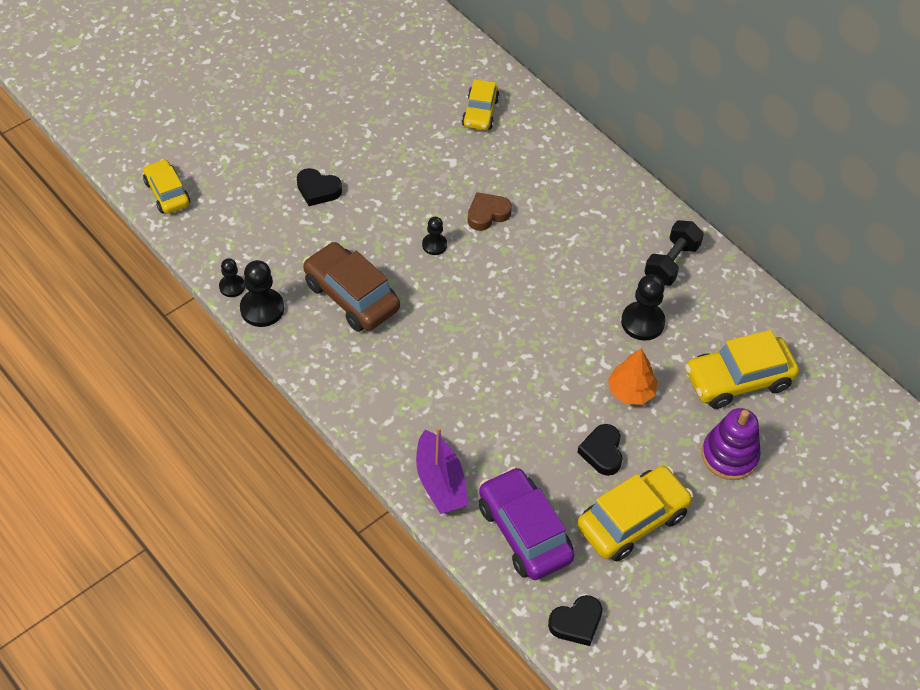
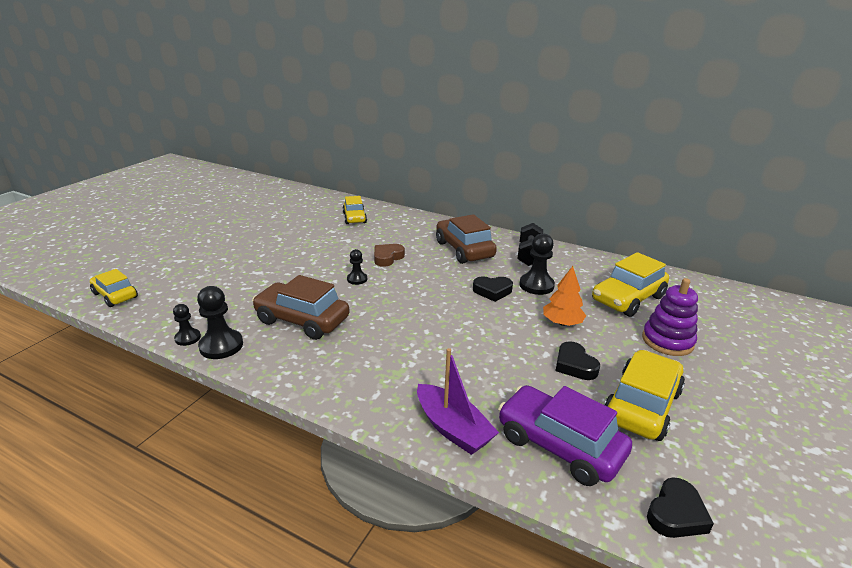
camera: 20 degrees left, 25 degrees down
(318, 190) = (250, 270): black heart -> black heart (492, 291)
(592, 227) = (464, 250): none -> brown car

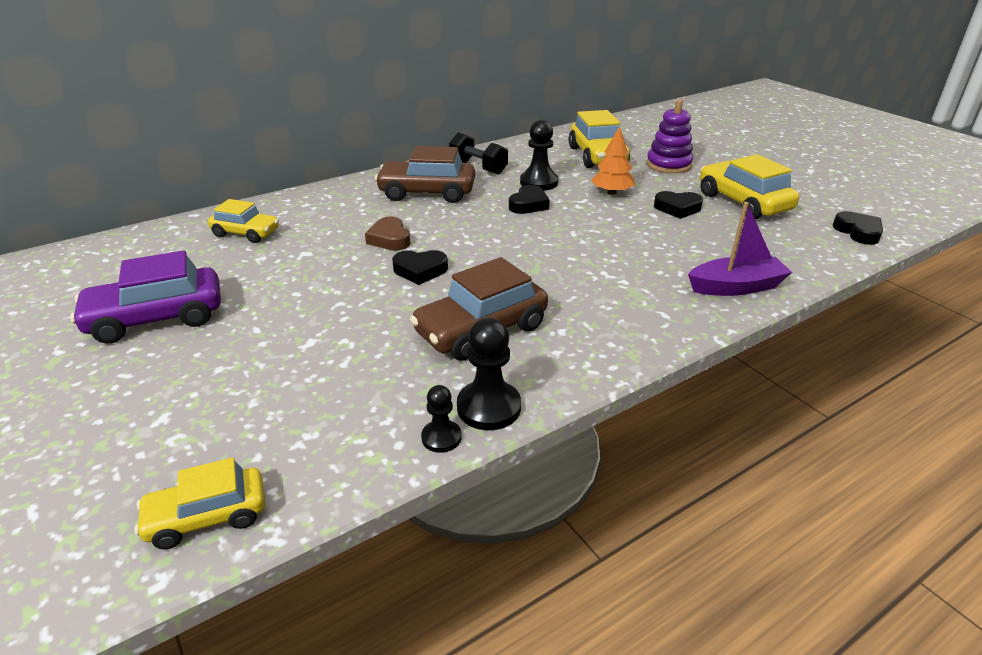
camera: 60 degrees left, 5 degrees up
(357, 279) = (420, 271): black pawn -> black heart
(559, 445) = (776, 248): purple car -> purple car (156, 318)

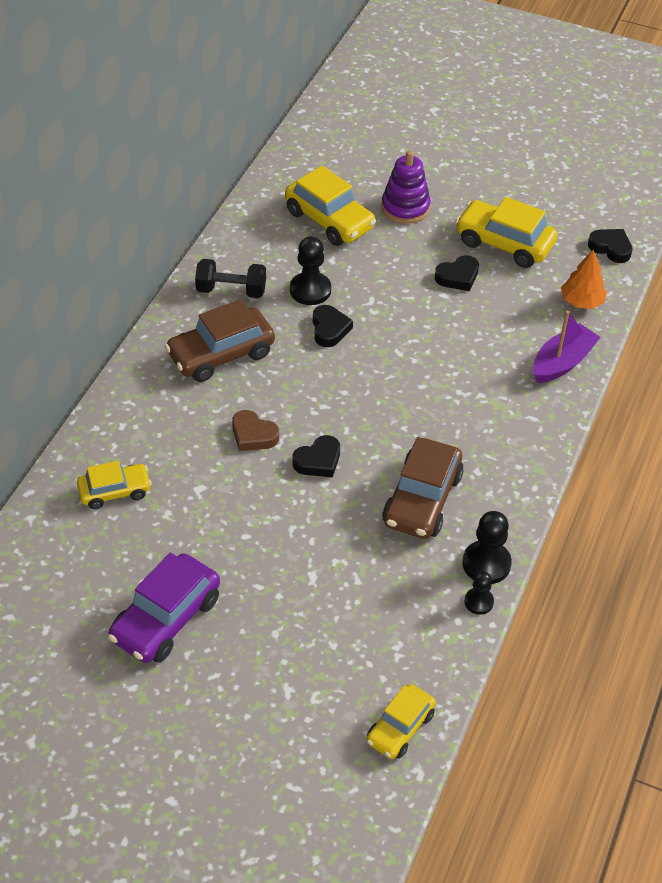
camera: 35 degrees left, 15 degrees up
(611, 192) = (387, 277): orange tree -> orange tree (581, 301)

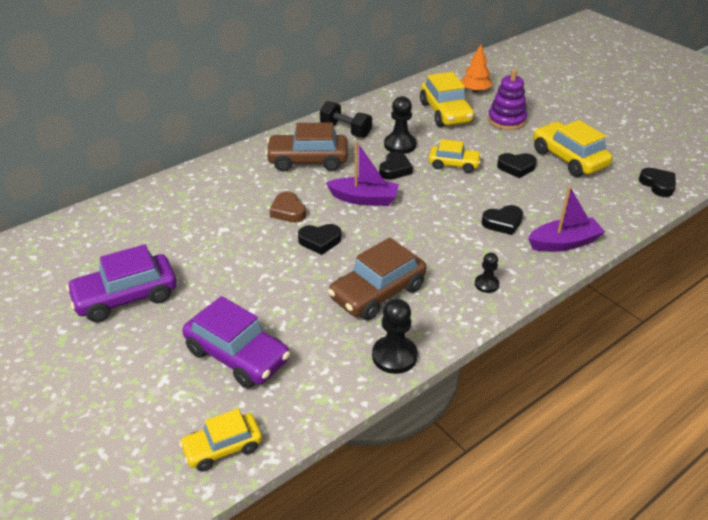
camera: 30 degrees right, 10 degrees down
(115, 491) = (168, 211): yellow car -> yellow car (454, 164)
(325, 385) = (364, 199): none -> purple boat
(339, 631) = (237, 356): none -> purple car
(478, 602) = (366, 381): black pawn -> black pawn (486, 284)
(489, 360) = (503, 223): none -> black heart
(581, 301) = (609, 210): orange tree -> orange tree (475, 90)

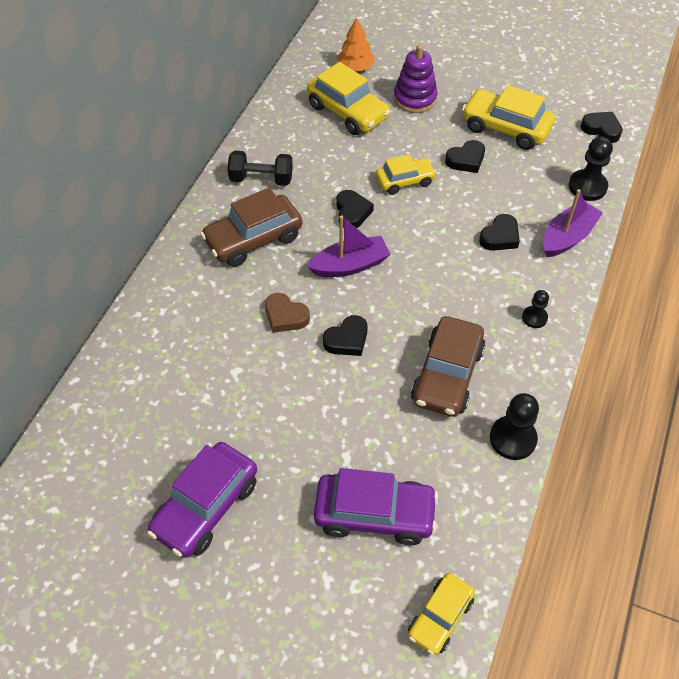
camera: 30 degrees left, 15 degrees up
(400, 145) = (333, 176): black pawn -> black pawn (587, 186)

